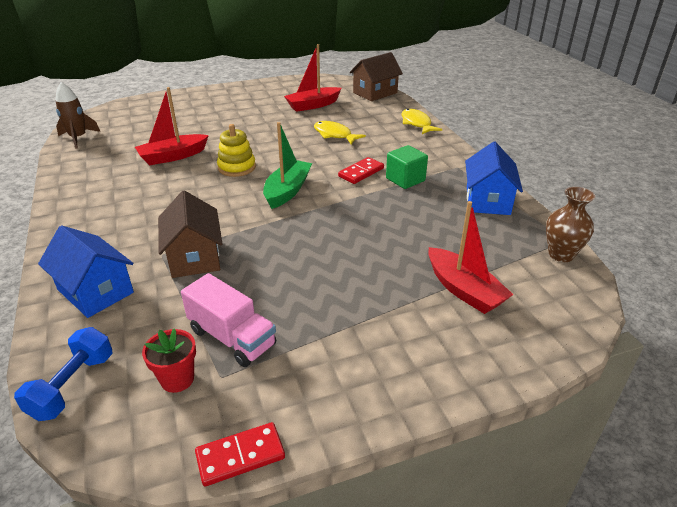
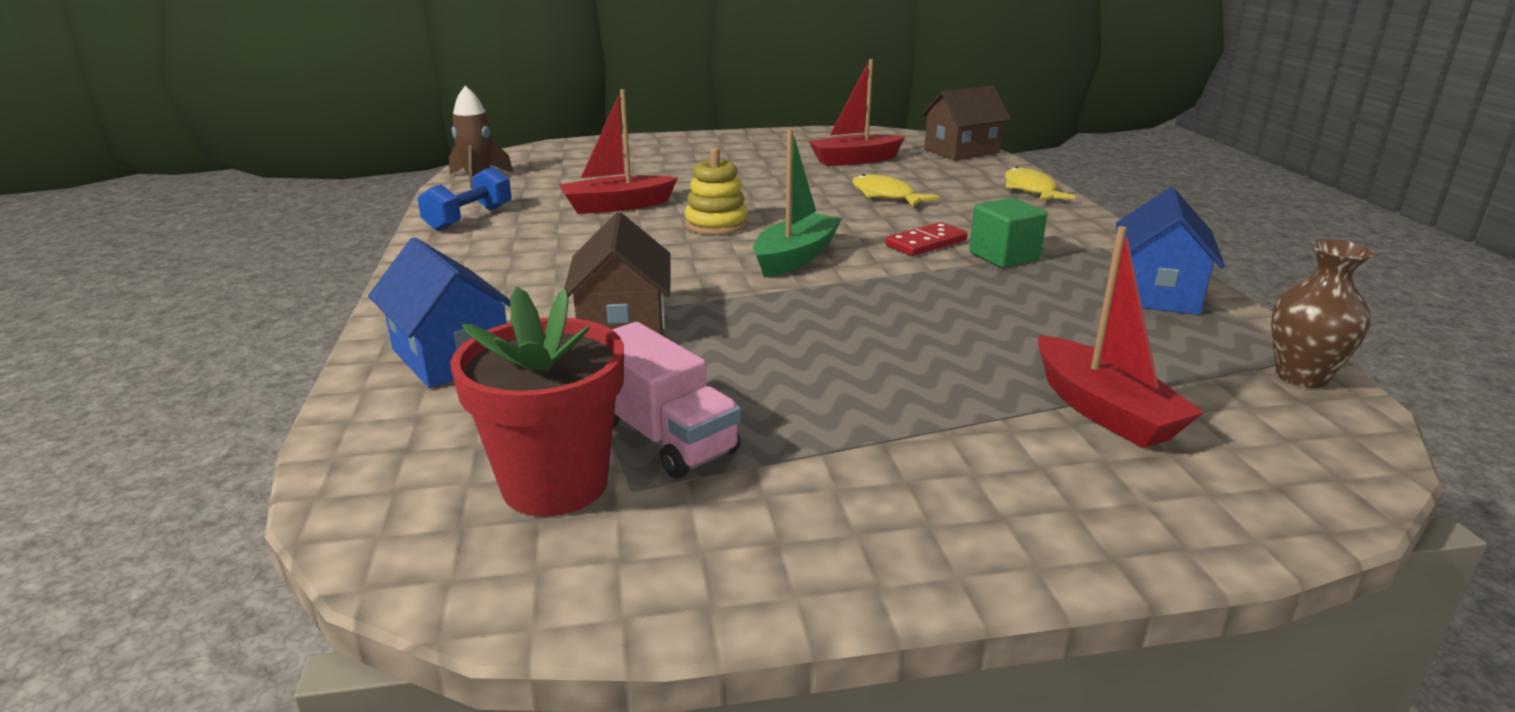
camera: 10 degrees right, 10 degrees down
(72, 386) = (378, 474): blue dumbbell -> blue dumbbell (469, 218)
(177, 379) = (555, 484): red flower pot -> red flower pot, size x1.76
(240, 456) = (642, 609): red domino -> none

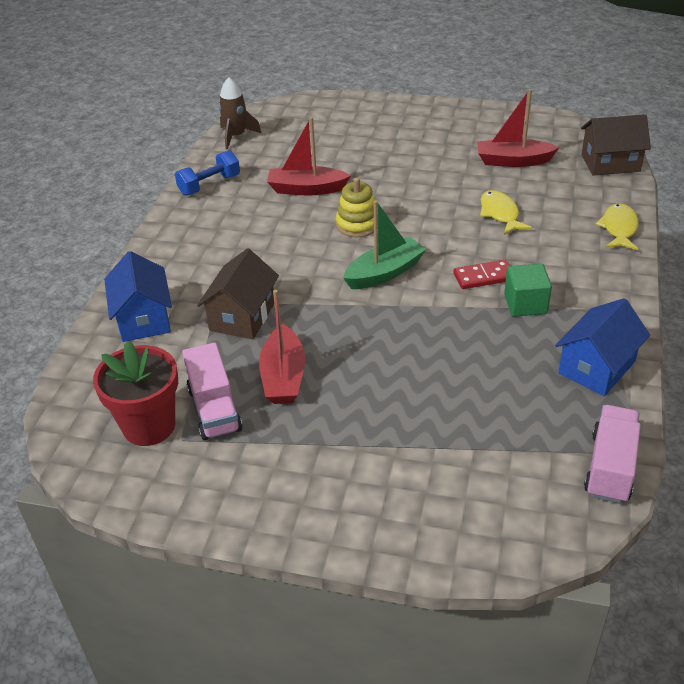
camera: 25 degrees right, 15 degrees up
(1103, 410) = (459, 458): red boat -> red boat (283, 376)
(1301, 377) = (610, 467): brown vase -> pink truck

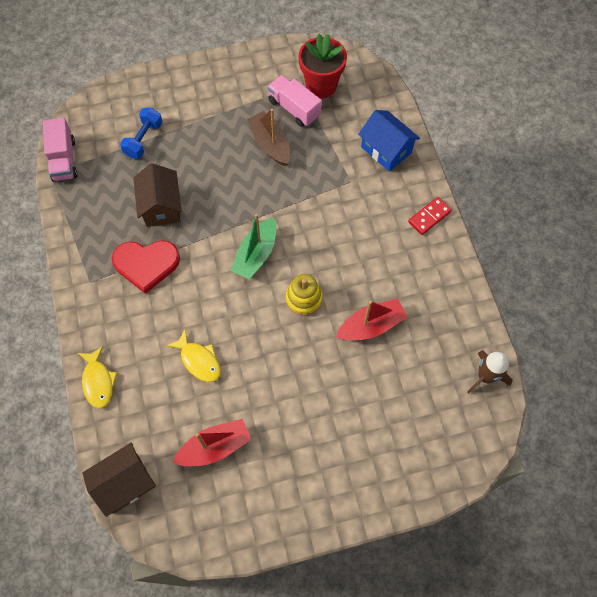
camera: 150 degrees right, 25 degrees up
(209, 185) = (452, 297): blue dumbbell -> blue dumbbell (144, 139)
(242, 316) = (326, 177): brown house -> brown house (161, 206)
(283, 376) = (270, 144): red boat -> brown boat
(484, 277) = (184, 280): red domino -> red domino (429, 217)
(525, 304) = (146, 264): green cube -> red heart
(597, 367) = (85, 227): blue house -> none

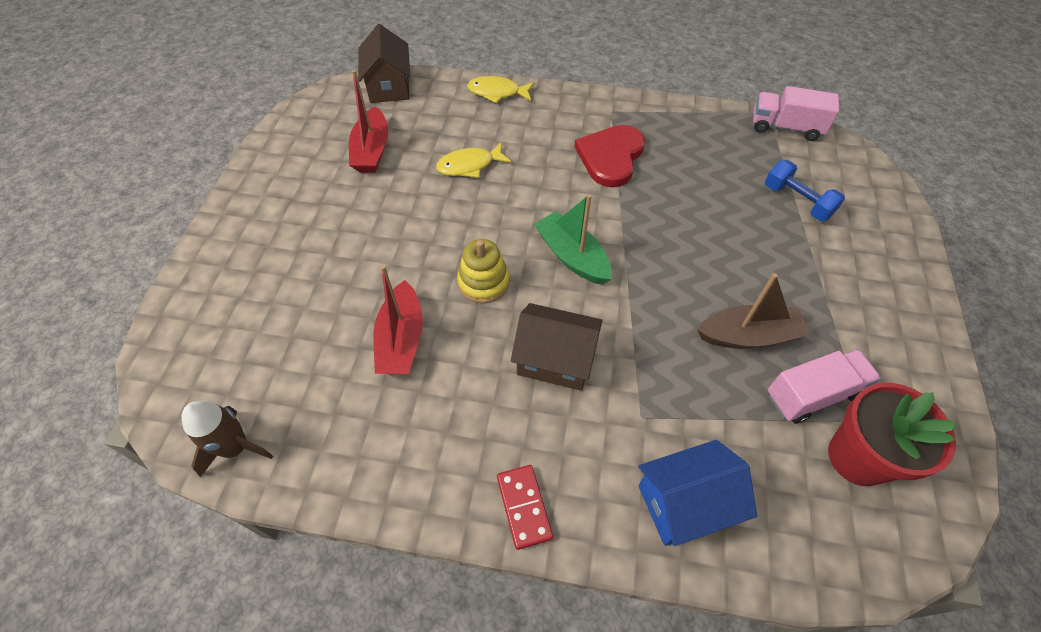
camera: 115 degrees right, 10 degrees down
(161, 206) = (685, 190): brown house -> brown house (555, 359)

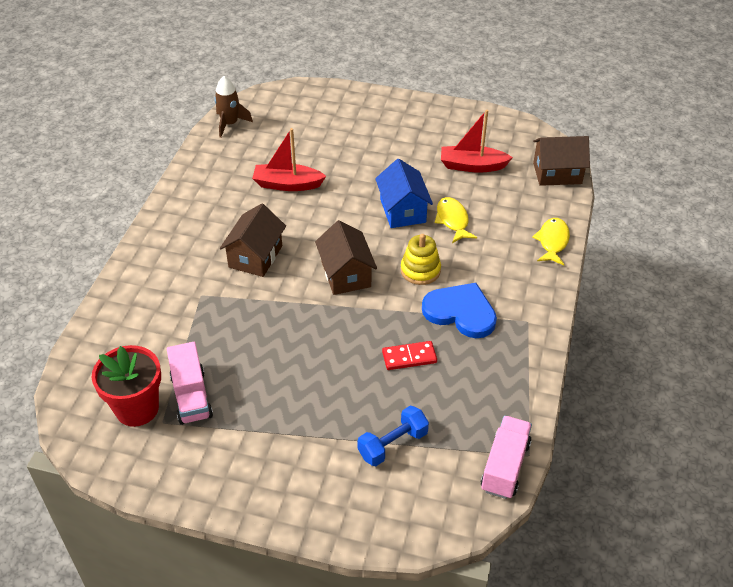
camera: 95 degrees right, 10 degrees down
(483, 282) = (328, 224): yellow stacking toy -> yellow stacking toy (420, 270)
(524, 507) = (159, 234): red domino -> red domino (409, 357)
(572, 256) = (346, 274): green boat -> brown house
(610, 157) = (460, 312): red heart -> blue heart
(685, 503) = (137, 307): blue house -> blue house (402, 210)
(748, 336) = (251, 369): brown boat -> none

